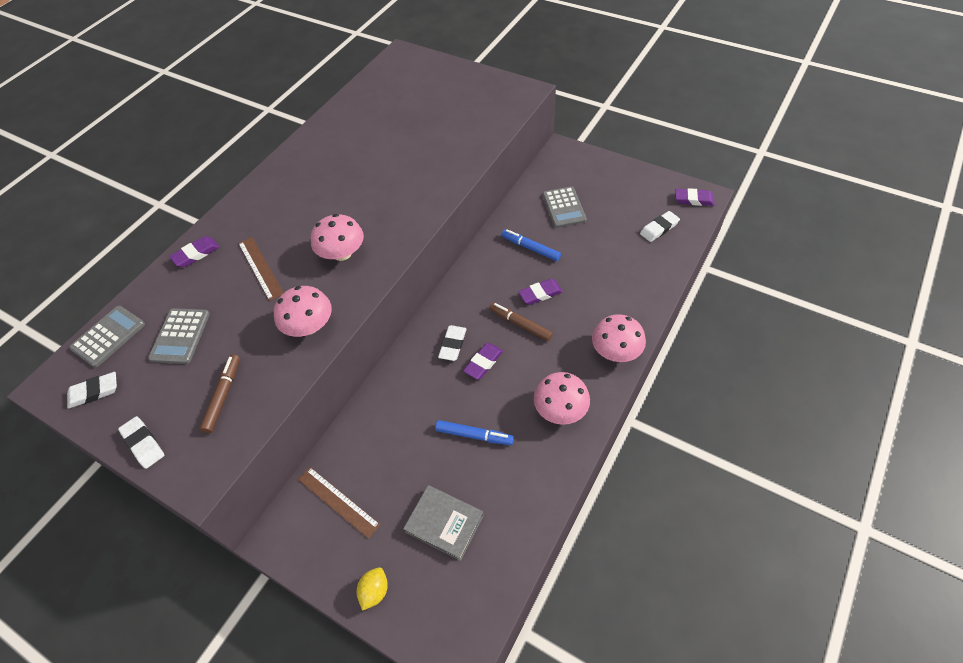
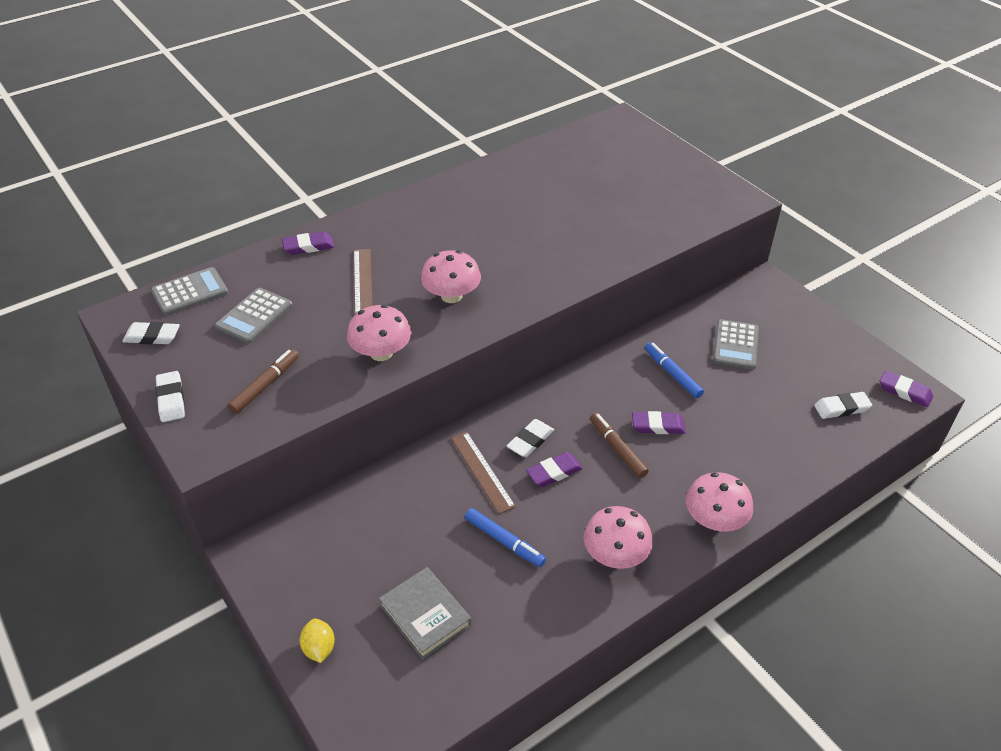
camera: 20 degrees right, 10 degrees down
(338, 502) = (328, 546): brown ruler -> brown ruler (482, 471)
(374, 591) = (319, 648): yellow lemon -> yellow lemon turned 60 degrees counterclockwise

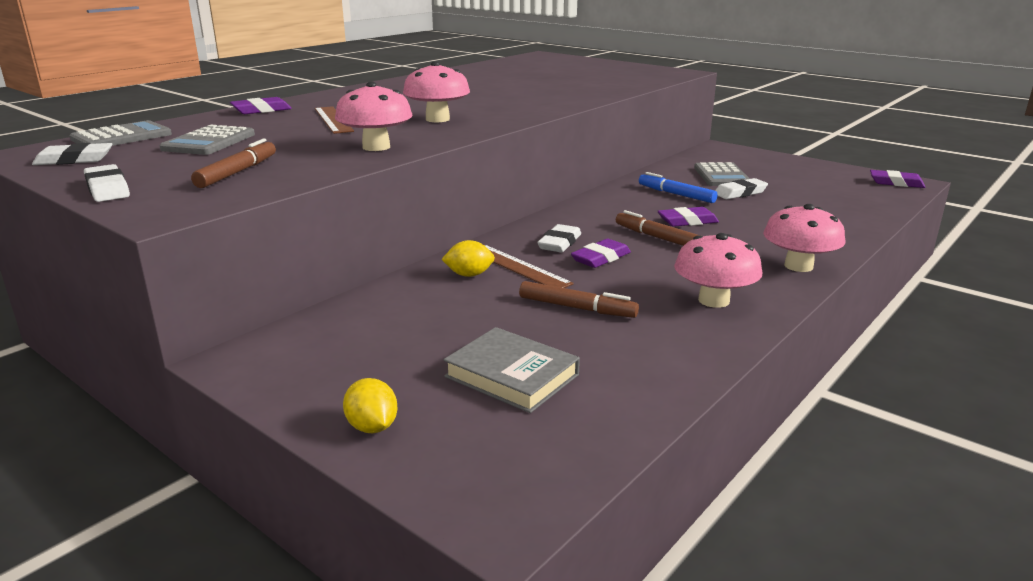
camera: 15 degrees left, 20 degrees down
(440, 476) = (469, 275): none -> yellow lemon
(504, 541) = (577, 308): blue marker -> brown marker
(841, 408) = (851, 195): white eraser -> white eraser (740, 193)

